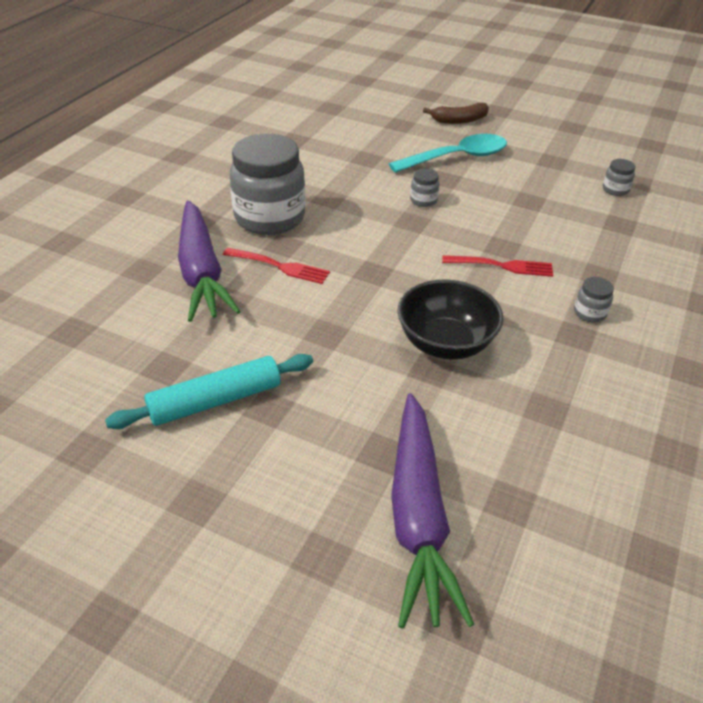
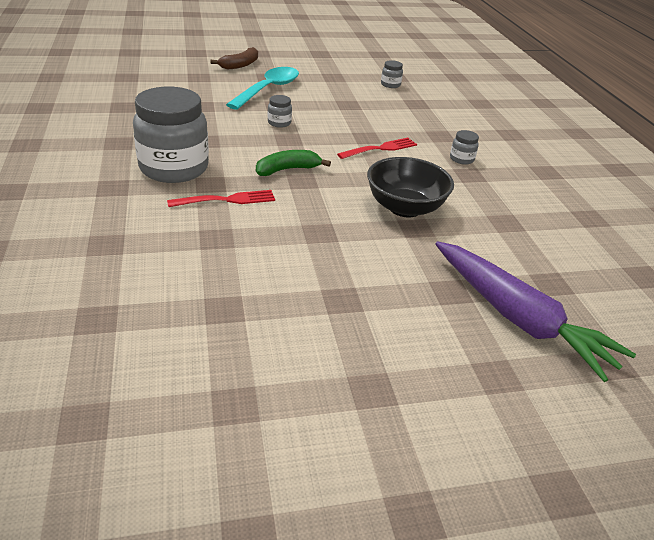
camera: 40 degrees left, 5 degrees down
(201, 272) = (164, 226): purple carrot -> none
(215, 401) = (297, 313): turquoise rolling pin -> none
(371, 255) = (287, 170): none -> green banana

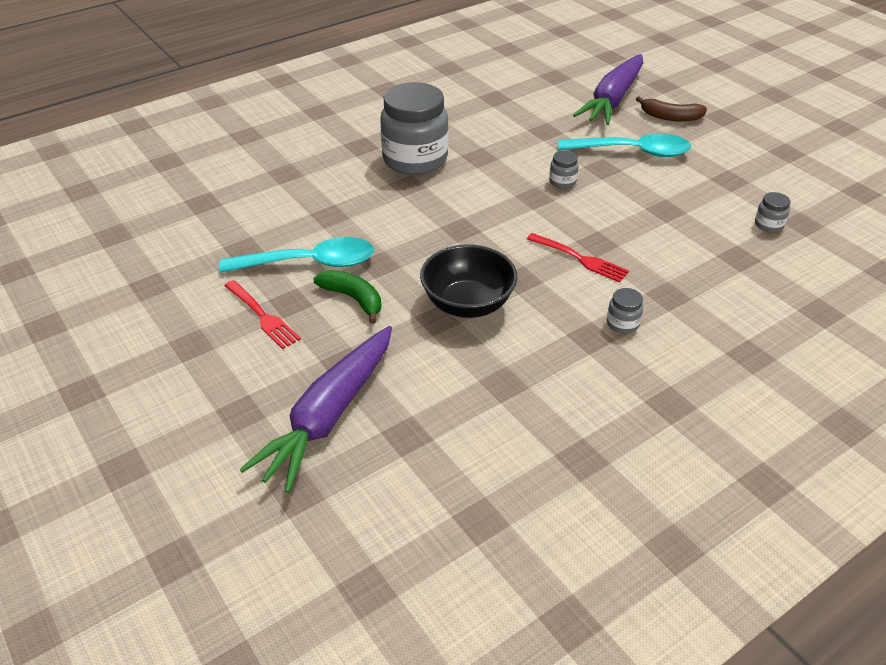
camera: 70 degrees right, 5 degrees up
(192, 72) = (613, 100): none -> purple carrot
(226, 200) = (388, 201): red fork -> red fork (262, 316)
(287, 170) = (472, 215): green banana -> green banana (353, 299)
(287, 270) = (310, 263): none -> turquoise spoon

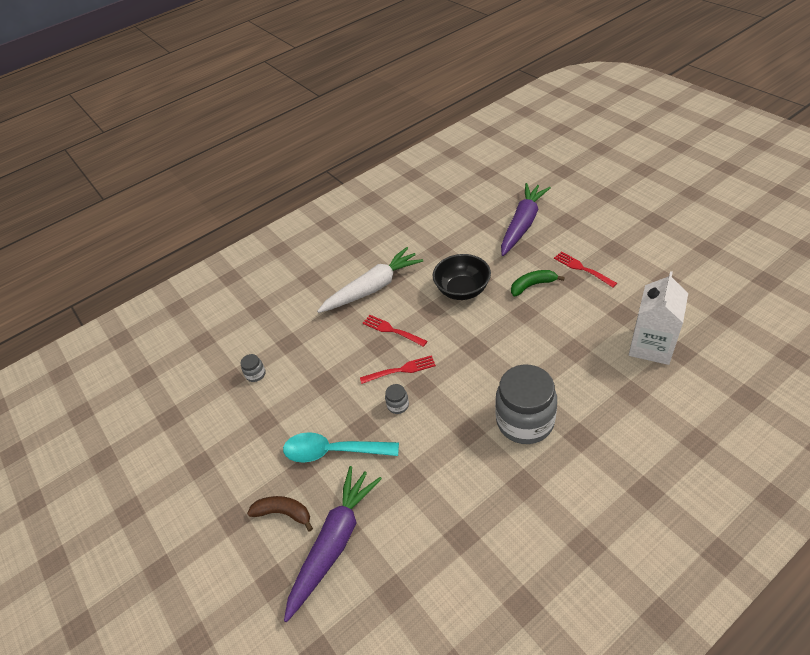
camera: 175 degrees left, 5 degrees up
(232, 211) = (651, 346): none -> white carton
(310, 263) = (570, 307): turquoise spoon -> none
(353, 299) = (532, 285): green banana -> green banana turned 120 degrees clockwise
(562, 213) = (400, 370): none -> red fork
(622, 323) = (373, 288): grey jar -> white carrot

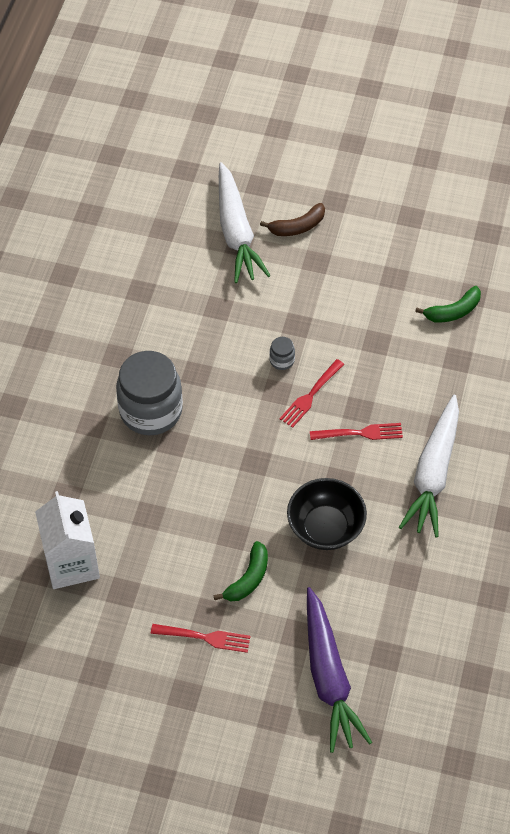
camera: 135 degrees right, 10 degrees up
(256, 374) = (453, 311): grey jar -> green banana
(333, 451) = (303, 290): turquoise spoon -> none
(334, 542) = (236, 232): purple carrot -> white carrot

